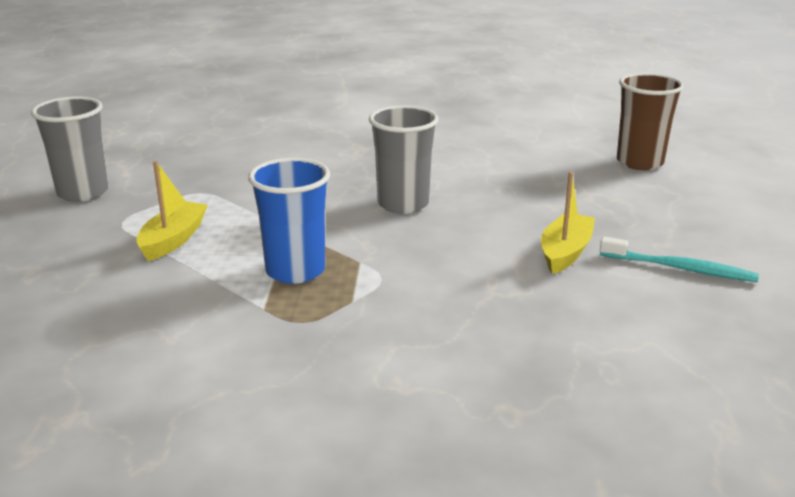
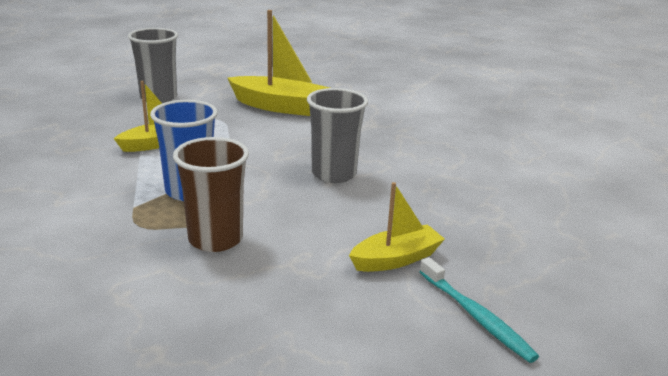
camera: 35 degrees right, 0 degrees up
(244, 159) = (281, 107): none -> yellow boat
(639, 162) = (593, 213): brown cup -> brown cup (215, 239)

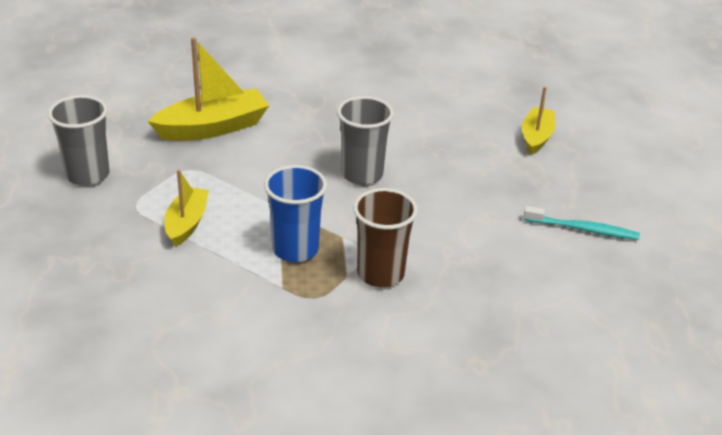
camera: 45 degrees left, 10 degrees up
(396, 259) = (497, 218): yellow boat -> yellow boat (536, 137)

